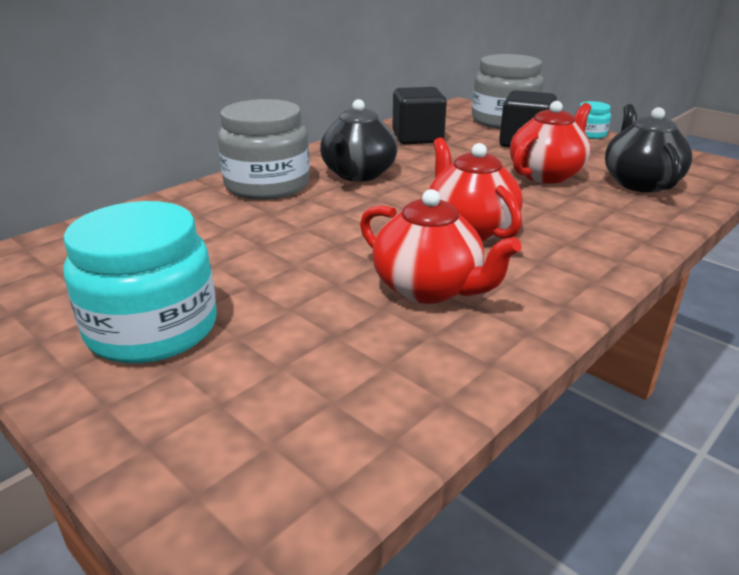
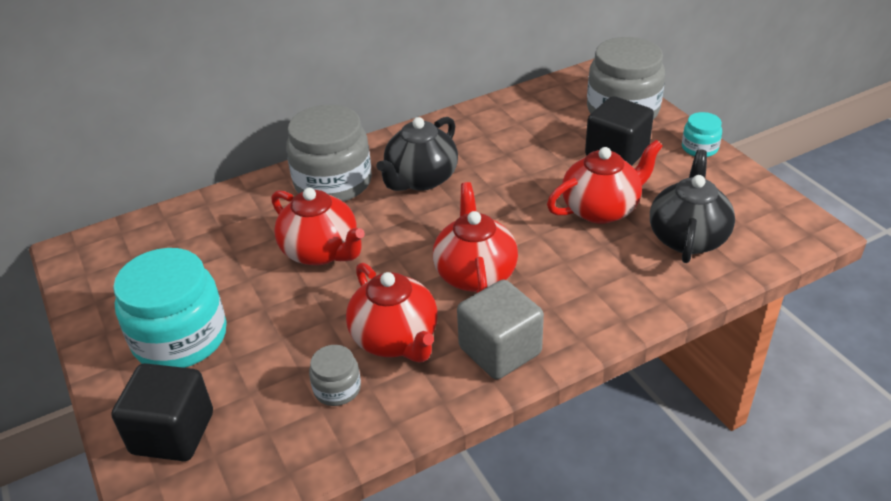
camera: 20 degrees right, 10 degrees up
(289, 233) = (321, 251): none -> red teapot
(393, 342) = (337, 388): none -> grey jar
(417, 138) = (511, 128): black cube -> black cube (173, 433)
(550, 280) = (500, 350): none -> grey cube

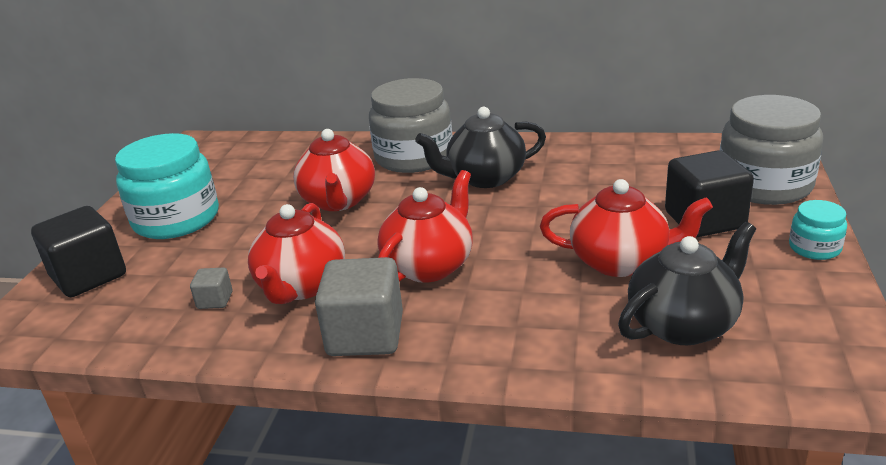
camera: 40 degrees right, 10 degrees down
(337, 388) = (215, 300): grey jar -> grey cube

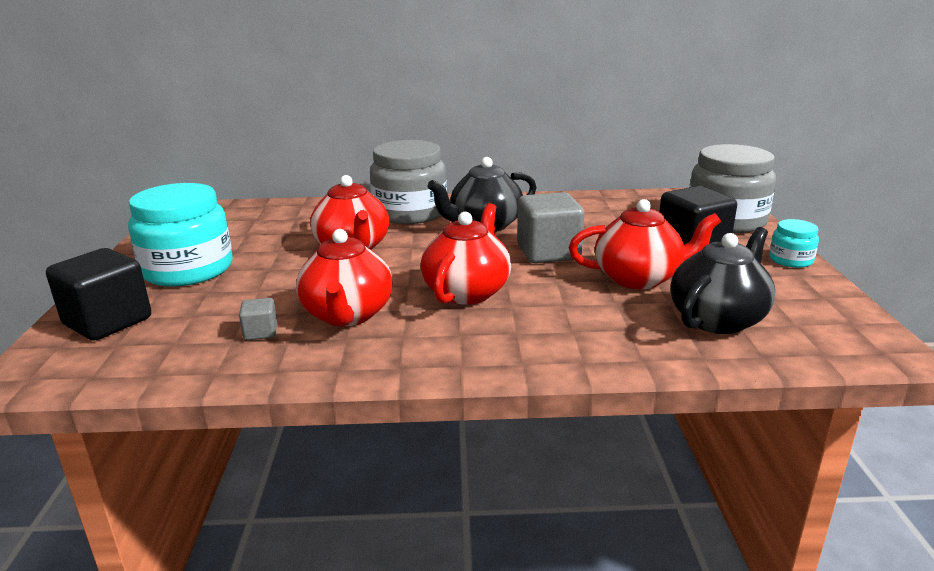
camera: 15 degrees left, 5 degrees down
(365, 335) = (432, 348): grey cube -> grey cube (548, 252)

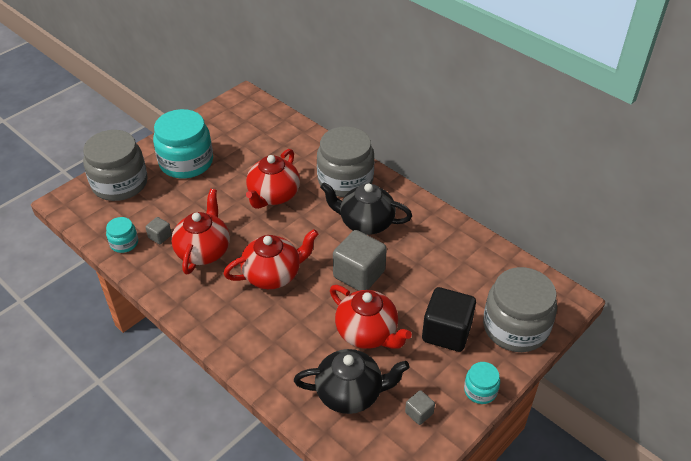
camera: 45 degrees right, 20 degrees up
(108, 322) = (120, 183): black cube -> grey jar
(212, 362) = (124, 243): none -> turquoise jar
(347, 315) = (204, 251): red teapot -> red teapot turned 150 degrees clockwise
(790, 296) = (419, 413): none -> grey cube

